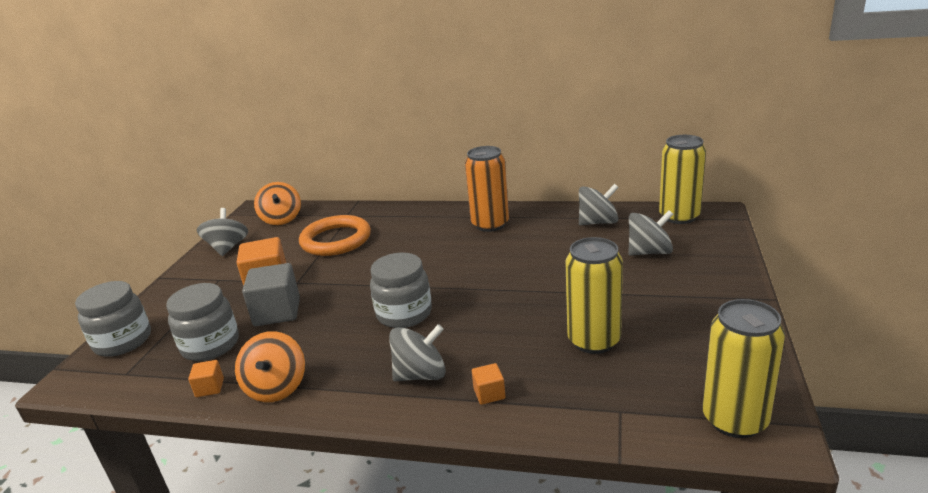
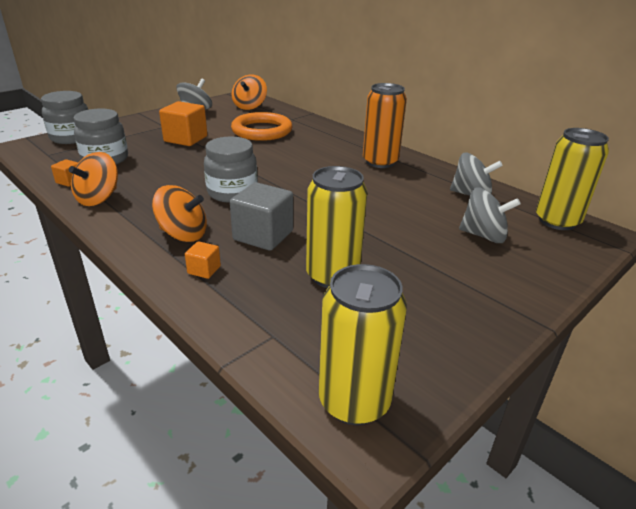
camera: 30 degrees right, 5 degrees up
(277, 312) = (165, 157): grey cube -> grey cube (263, 235)
(421, 374) = (183, 234): grey spinning top -> orange spinning top

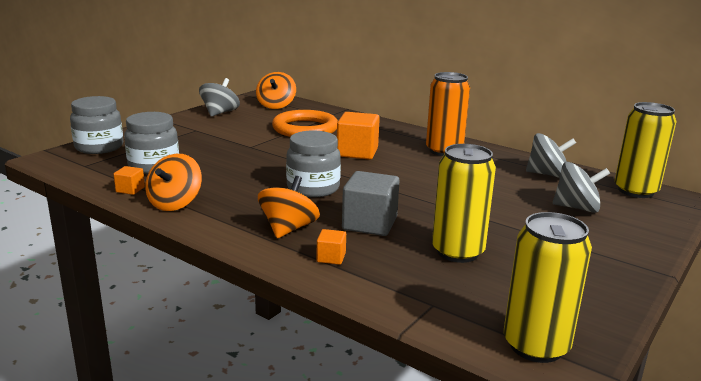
camera: 10 degrees left, 10 degrees down
(183, 234) = (288, 229): orange spinning top -> orange spinning top turned 75 degrees counterclockwise
(185, 139) = (228, 141): orange cube -> orange cube (357, 152)

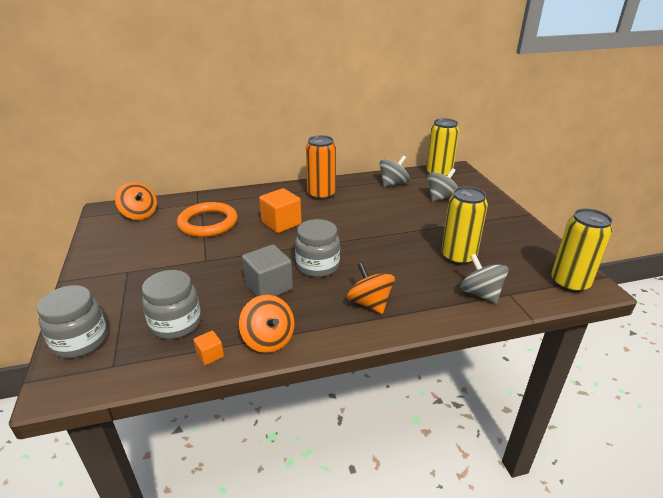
camera: 50 degrees left, 10 degrees up
(220, 113) = (109, 245): grey spinning top -> grey spinning top (480, 294)
(331, 257) = (426, 304): orange cube -> none
(369, 224) = (394, 269): grey cube -> grey cube (269, 287)

